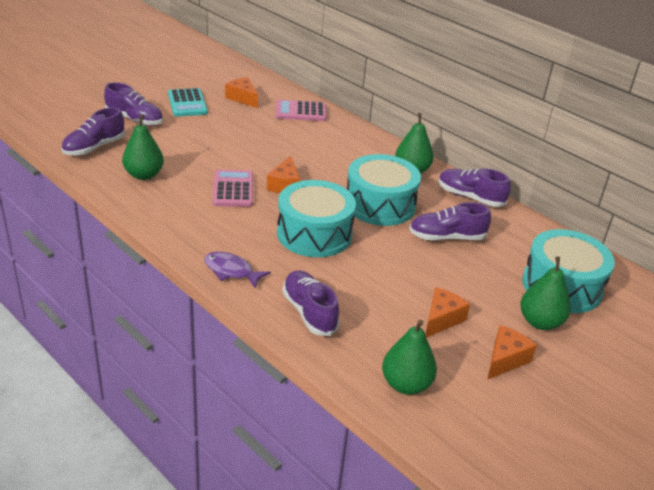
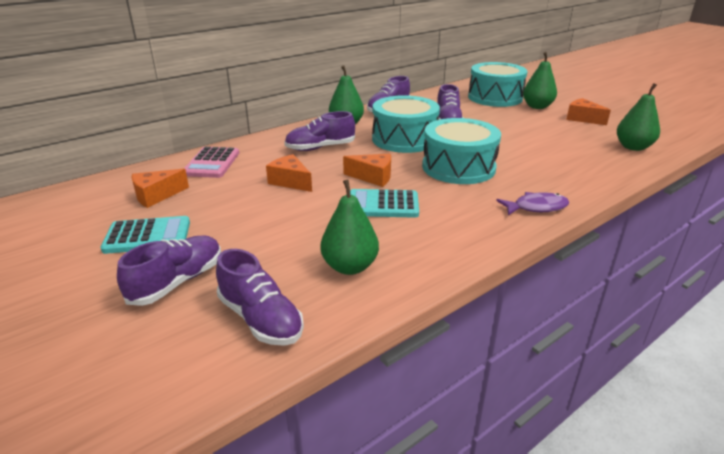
camera: 80 degrees left, 5 degrees down
(231, 271) = (536, 207): purple fish -> purple fish turned 135 degrees counterclockwise
(233, 189) = (383, 205): pink calculator -> turquoise calculator
(309, 312) = (575, 174): purple shoe -> purple shoe (320, 148)
(441, 319) = (553, 131): orange cheese -> orange cheese (290, 182)

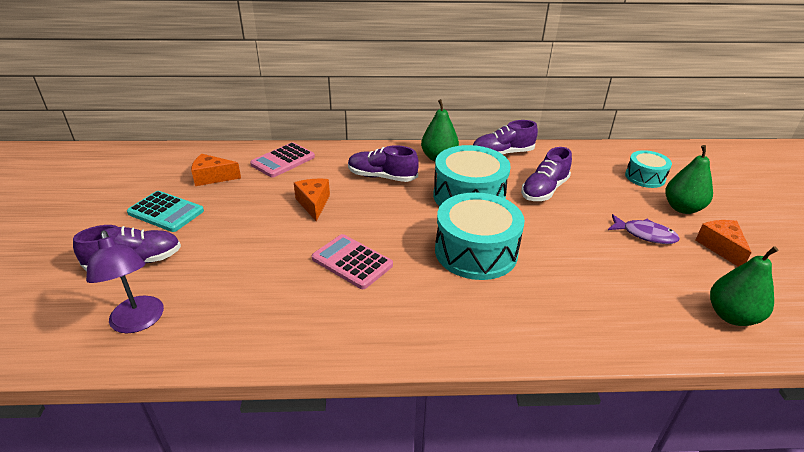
camera: 35 degrees right, 5 degrees up
(260, 319) = (138, 322): purple shoe -> purple lamp
(350, 267) = (247, 310): green pear -> none
(373, 177) = (383, 228): orange cheese -> none
(383, 205) = (352, 262): turquoise calculator -> pink calculator
(495, 97) = (645, 177): turquoise drum -> turquoise drum, size x0.56
(536, 207) = (487, 336): purple fish -> purple fish (645, 234)

